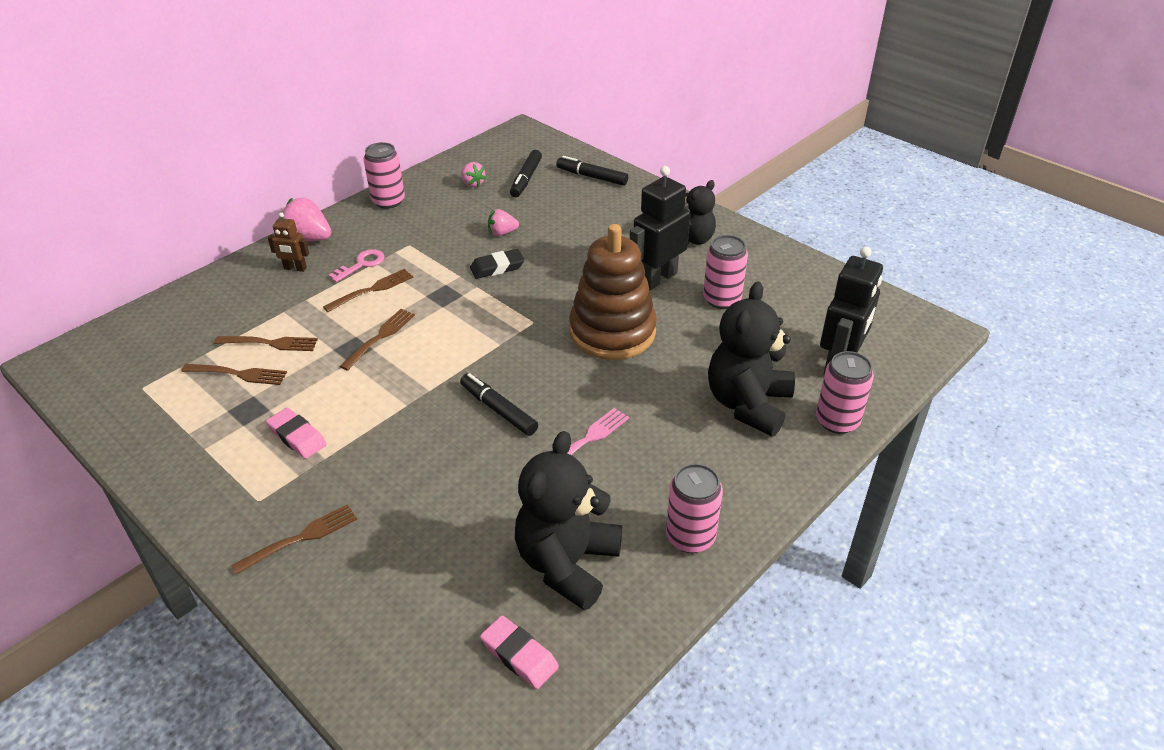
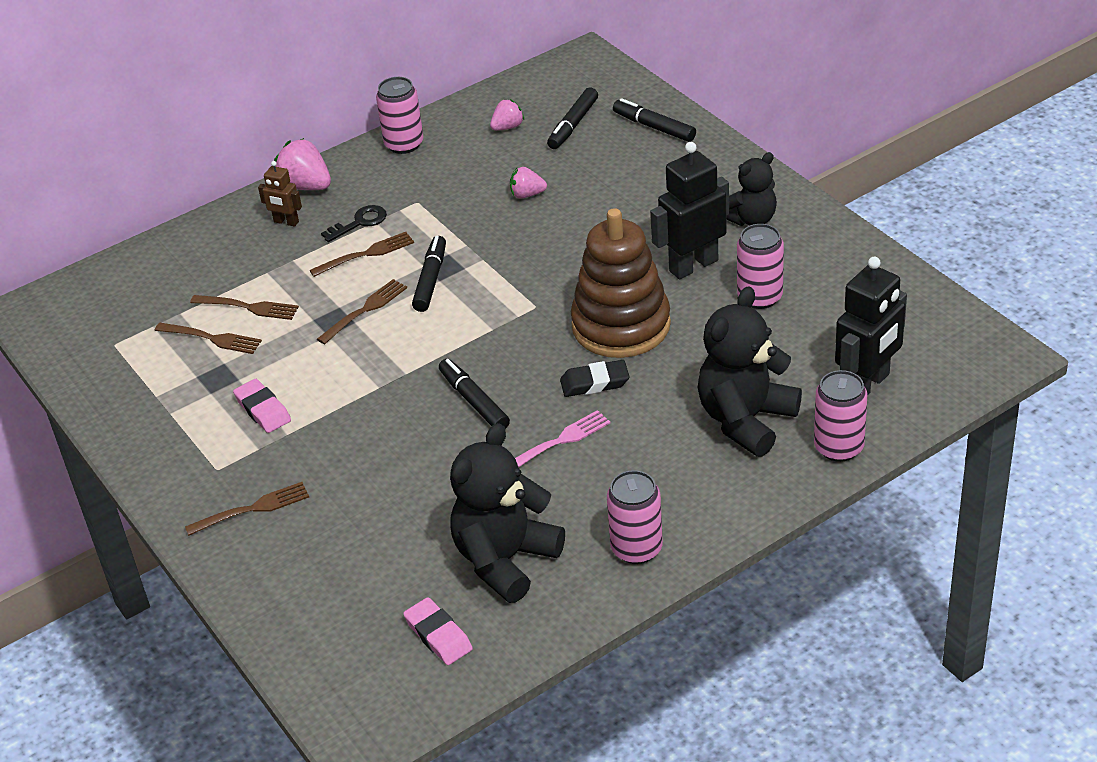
camera: 15 degrees right, 0 degrees up
(361, 264) = (359, 222): pink key -> black key
(434, 307) = (430, 280): none -> black marker
(473, 183) = (507, 127): pink strawberry -> pink strawberry turned 105 degrees counterclockwise
(497, 267) = (511, 238): black eraser -> black eraser (594, 383)

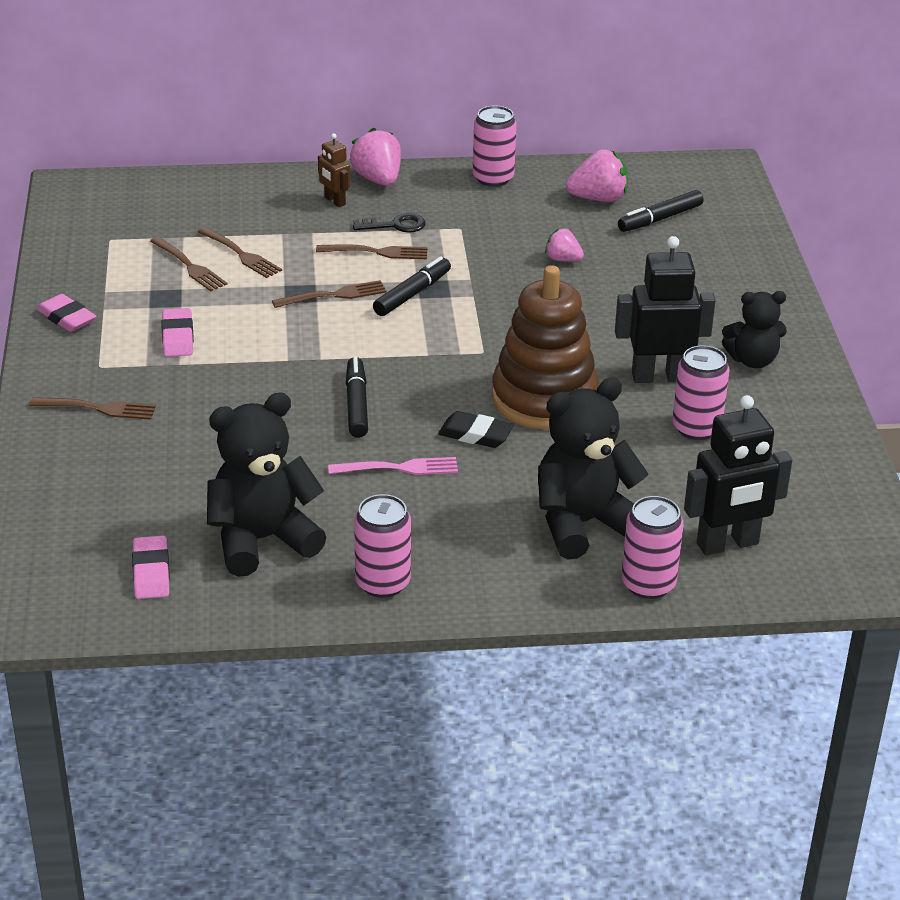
camera: 25 degrees right, 5 degrees down
(144, 437) = (66, 318): none -> pink eraser
(507, 127) = (598, 198): pink strawberry -> pink strawberry, size x1.65
(654, 127) = (734, 249): black marker -> none

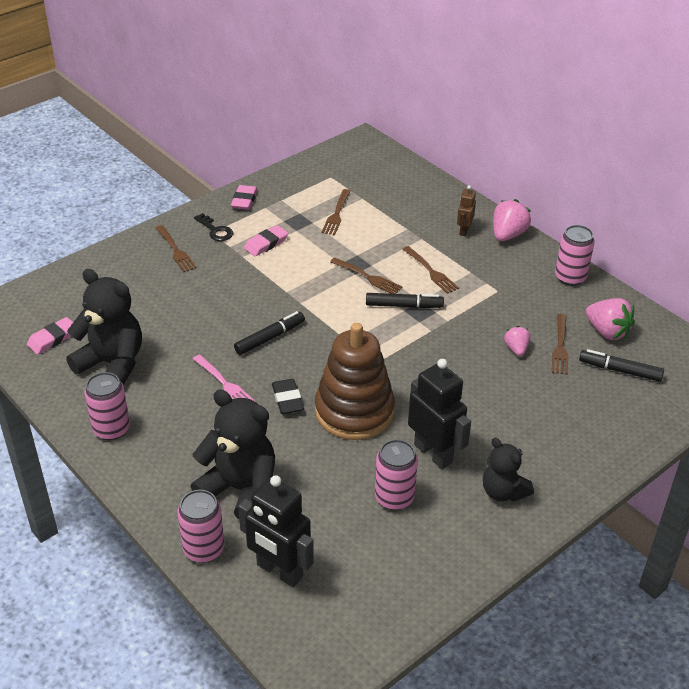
camera: 55 degrees right, 5 degrees up
(240, 254) = (369, 225): brown fork -> brown fork (560, 346)
(395, 225) = (468, 265): black key -> black key (215, 230)

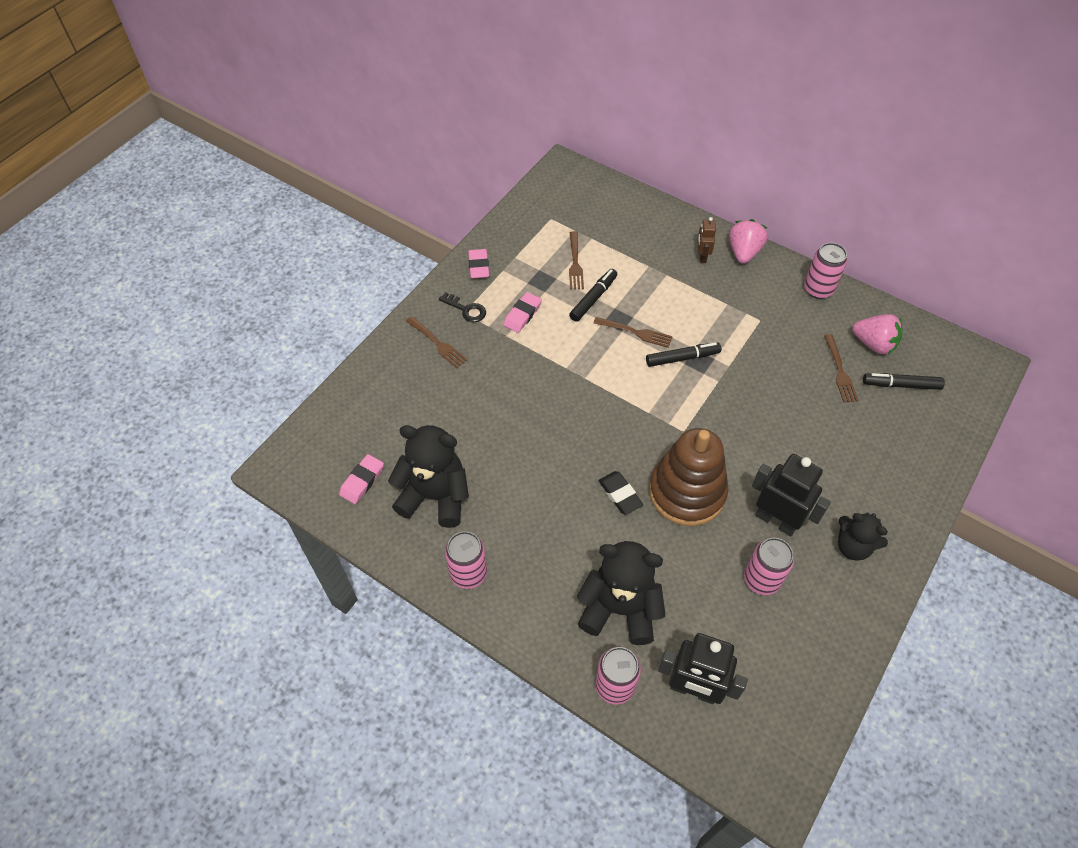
camera: 15 degrees left, 15 degrees up
(224, 383) = (553, 491): pink fork -> none
(269, 338) = (573, 427): black marker -> black marker (593, 299)
(430, 271) = (690, 311): brown fork -> none
(516, 349) = (802, 383): pink strawberry -> none

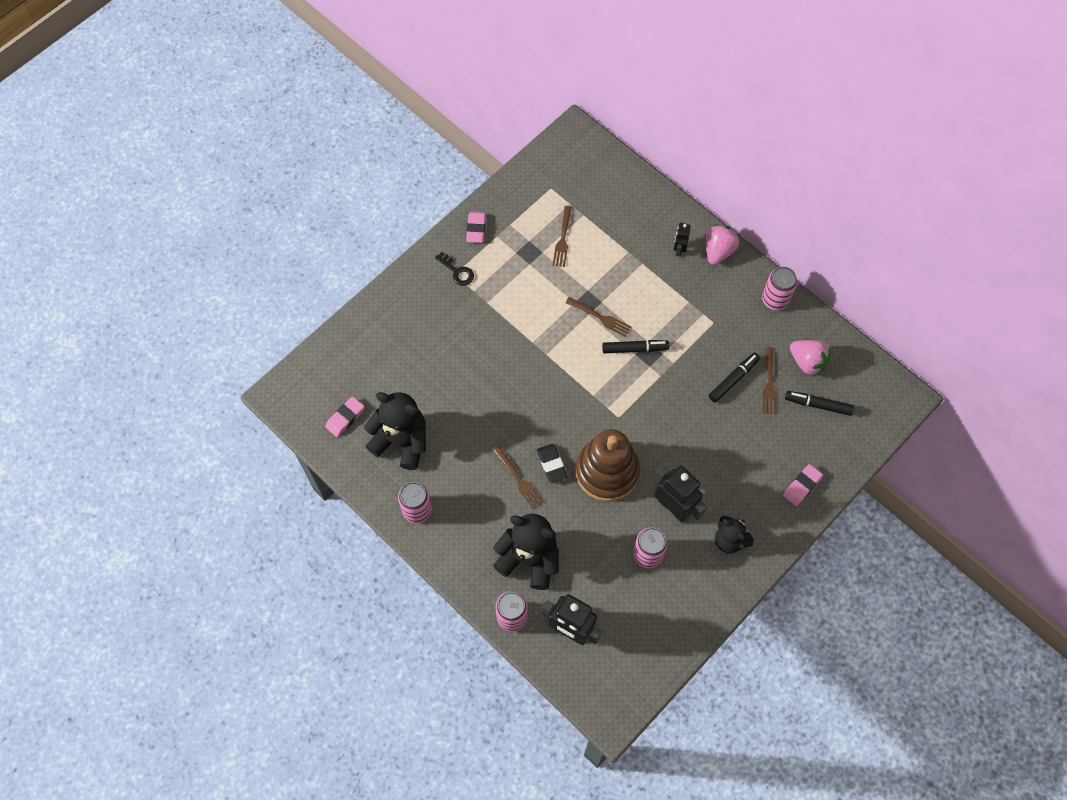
camera: 10 degrees right, 10 degrees up
(437, 343) = (426, 301): brown fork -> brown fork (518, 479)
(522, 314) = (505, 284): pink eraser -> pink eraser (802, 486)
(593, 299) = (570, 278): black marker -> black marker (733, 379)
(702, 256) = (679, 249): brown robot -> black robot

